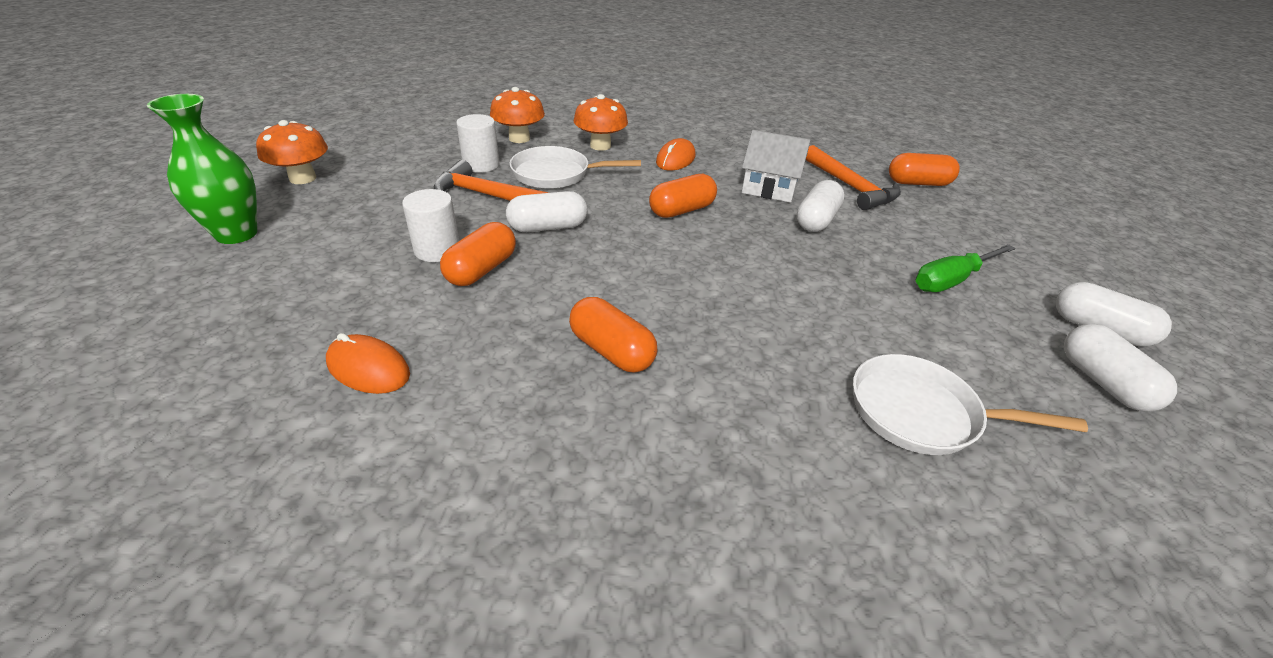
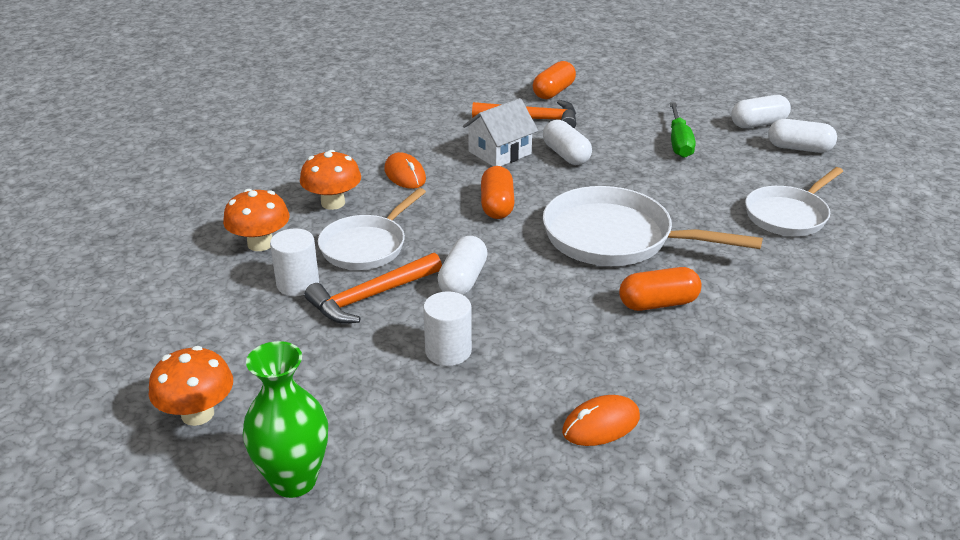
camera: 55 degrees left, 5 degrees down
(482, 270) = (503, 334): orange capsule -> none
(705, 289) = (615, 238): none -> white pan

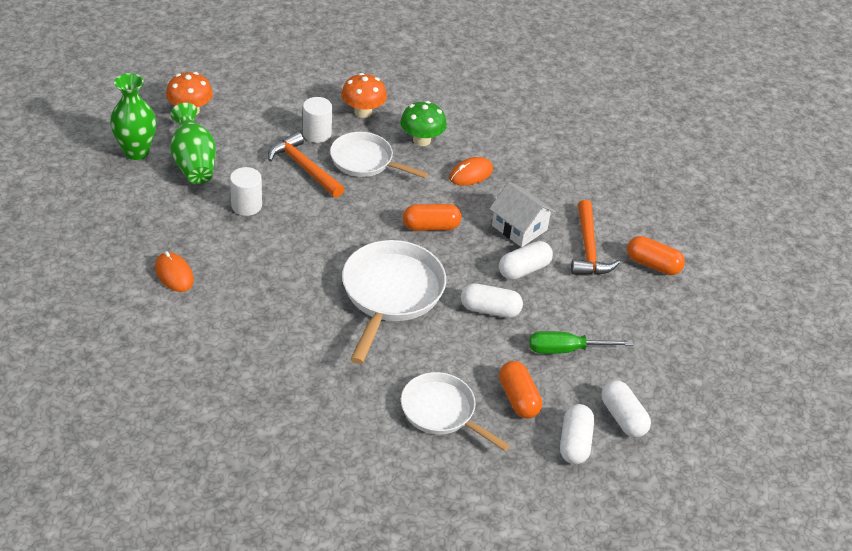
camera: 80 degrees right, 10 degrees up
(333, 203) = (422, 140): orange mushroom -> green mushroom
(338, 408) = (193, 163): none -> green vase
(462, 280) = (326, 210): white capsule -> white capsule (490, 309)
(658, 303) = (303, 312): orange capsule -> orange capsule (518, 398)

